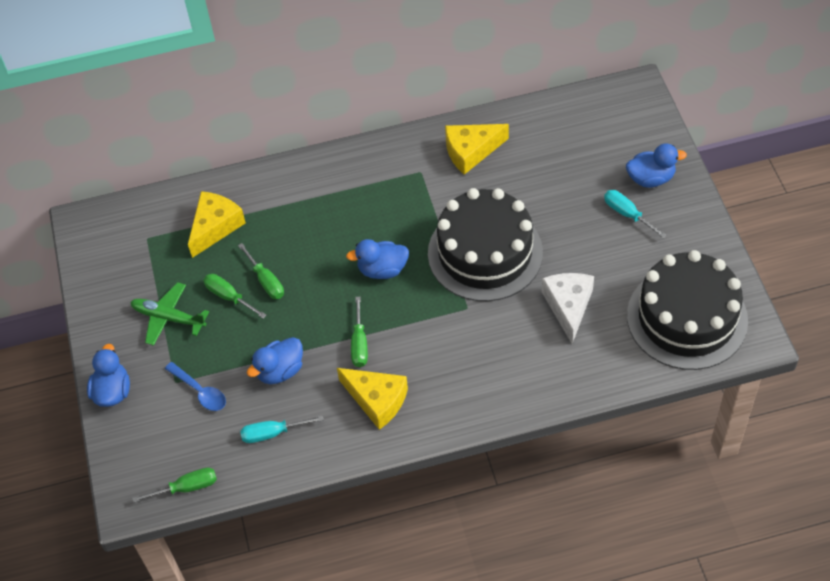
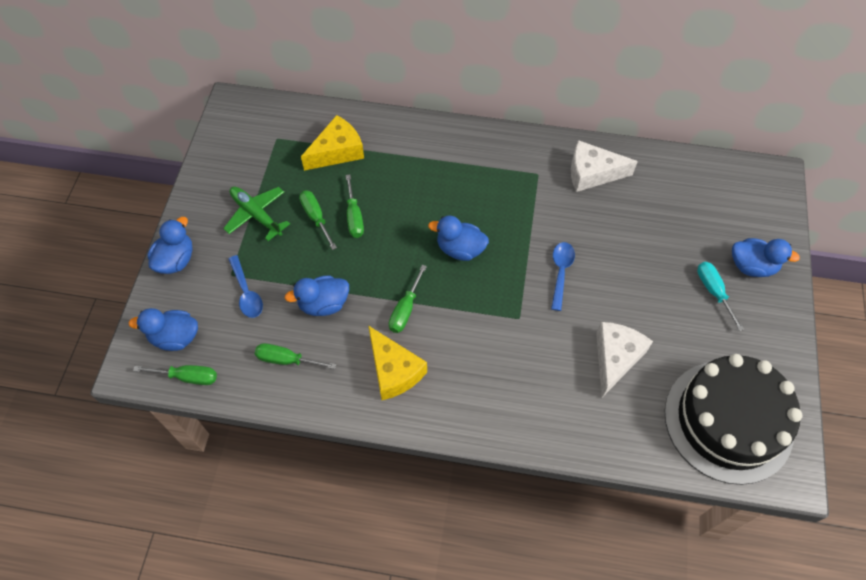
camera: 20 degrees right, 5 degrees up
(154, 459) = (175, 337): none -> blue duck
(272, 433) = (287, 360): turquoise screwdriver -> green screwdriver
(471, 151) = (592, 173): yellow cheese -> white cheese
(485, 253) = (560, 272): black cake -> blue spoon

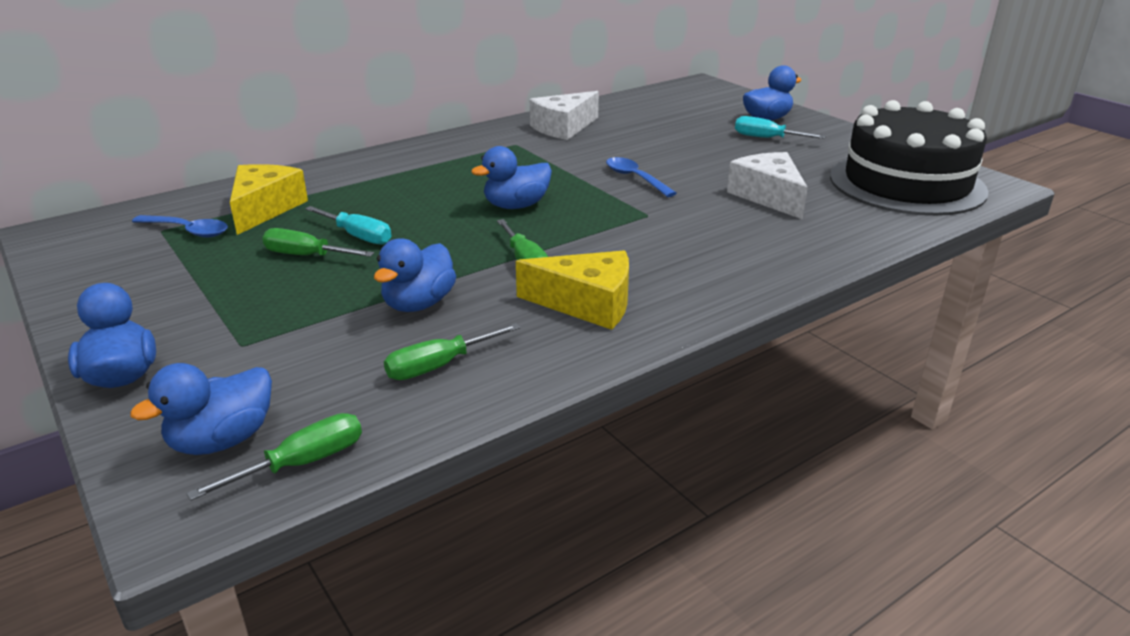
camera: 45 degrees left, 30 degrees down
(246, 292) = (290, 346): blue spoon -> blue spoon (188, 231)
(256, 215) = (213, 287): green plane -> none
(354, 217) = (357, 236): green screwdriver -> turquoise screwdriver

